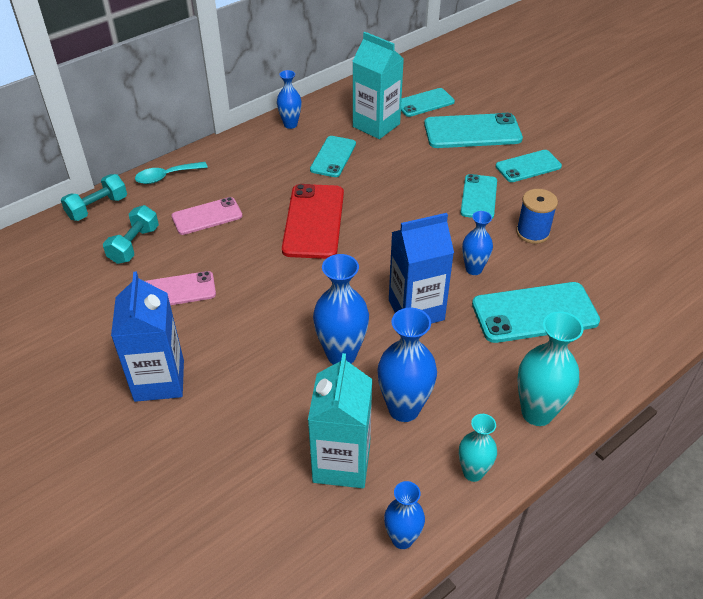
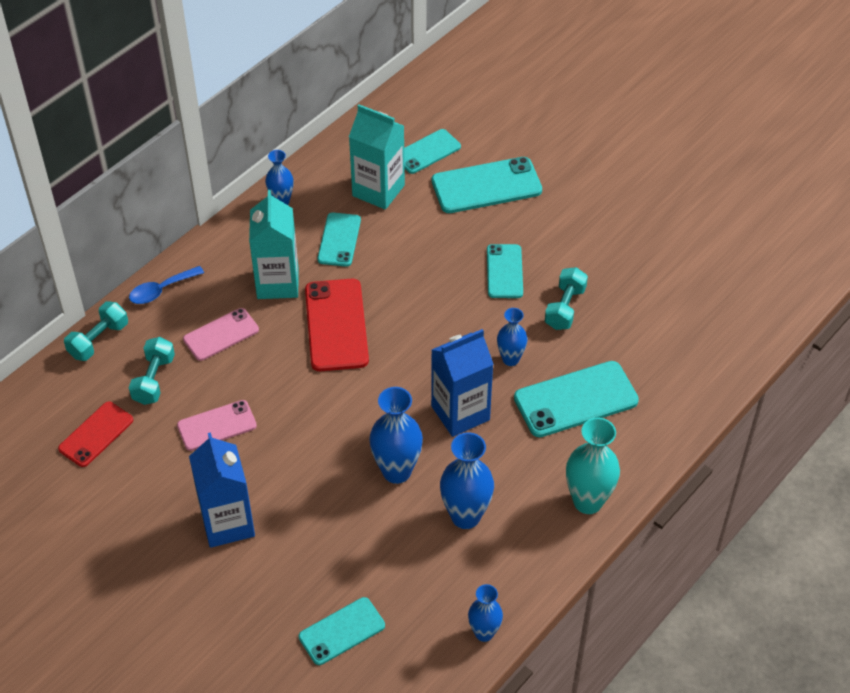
camera: 10 degrees left, 5 degrees up
(64, 283) = (96, 434): none -> red phone
(166, 176) = (161, 290): turquoise spoon -> blue spoon
(341, 463) = (418, 575): turquoise carton -> turquoise carton (277, 283)
(473, 472) = (537, 566): turquoise vase -> none
(528, 166) = (552, 225): turquoise phone -> turquoise phone (342, 631)
(532, 232) = (565, 308): blue spool -> turquoise dumbbell

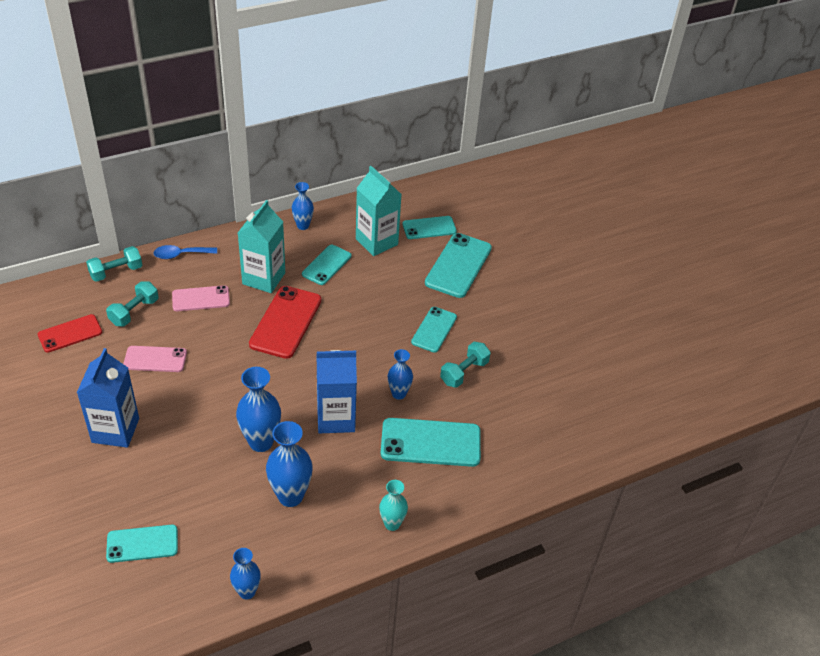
camera: 20 degrees right, 5 degrees down
(486, 186) = (458, 265): turquoise phone -> turquoise phone turned 75 degrees counterclockwise
(588, 502) = (392, 524): turquoise vase -> turquoise vase, size x0.61

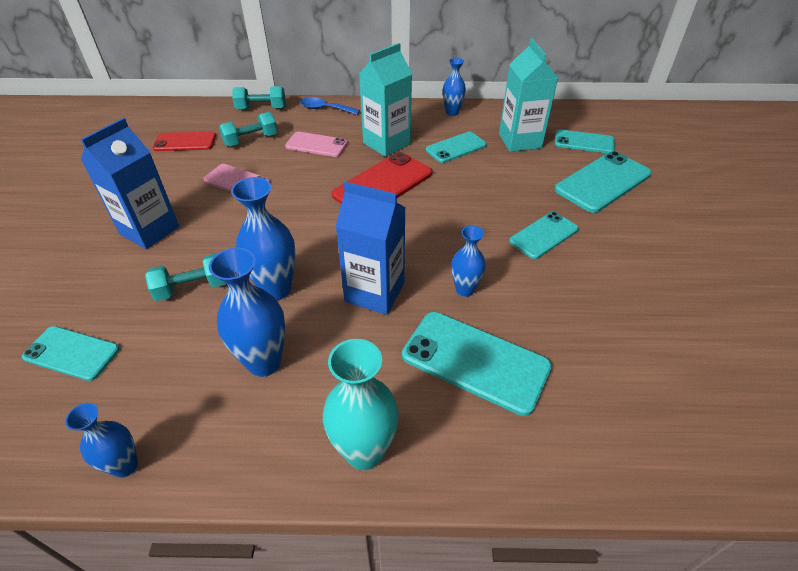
camera: 30 degrees right, 0 degrees up
(392, 524) = (364, 452): turquoise vase -> turquoise vase, size x1.63
(464, 372) = (560, 291): turquoise dumbbell -> turquoise dumbbell (192, 288)

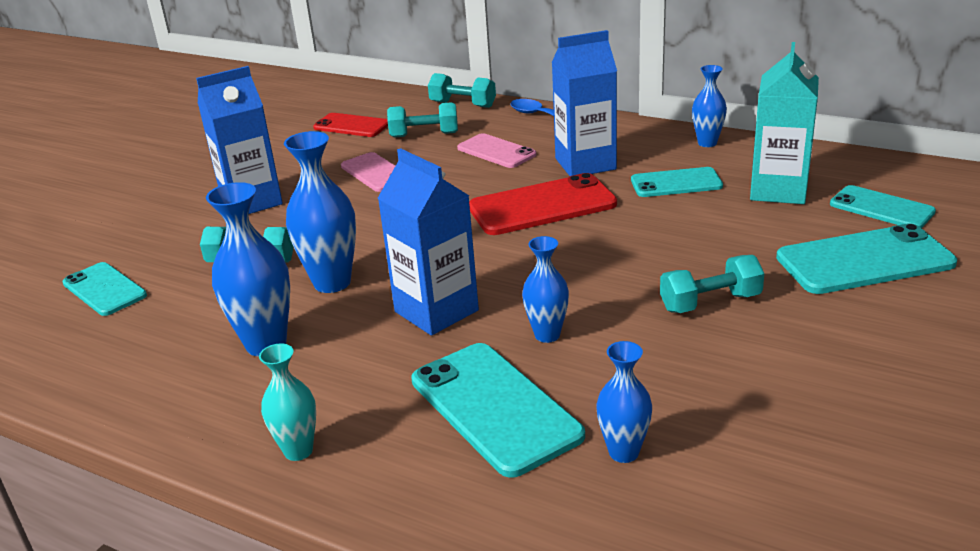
camera: 30 degrees right, 15 degrees down
(125, 466) = (79, 390): blue vase -> blue vase (623, 452)
(364, 452) = (298, 451): turquoise vase -> turquoise vase, size x0.61
(386, 143) = (585, 164): turquoise carton -> blue carton
(543, 235) = (710, 302): turquoise phone -> turquoise dumbbell

